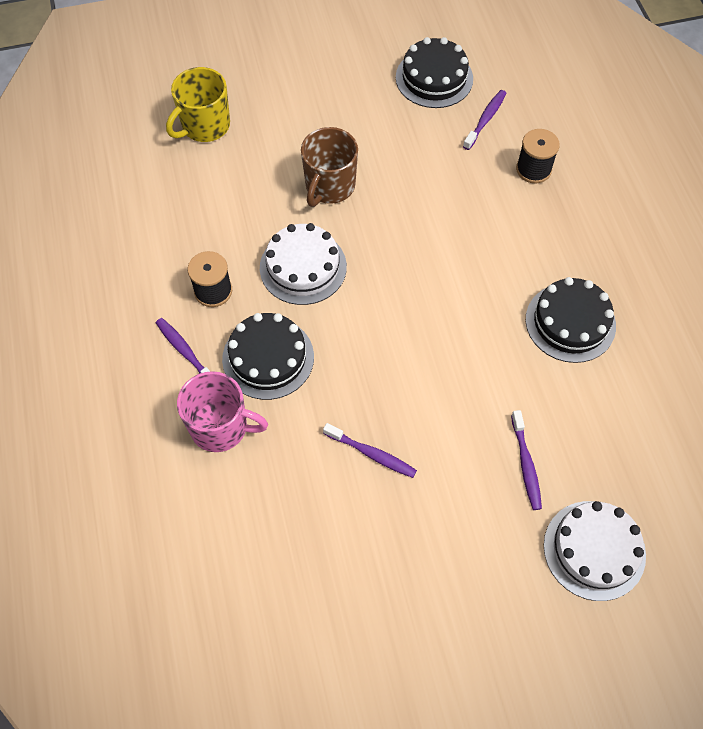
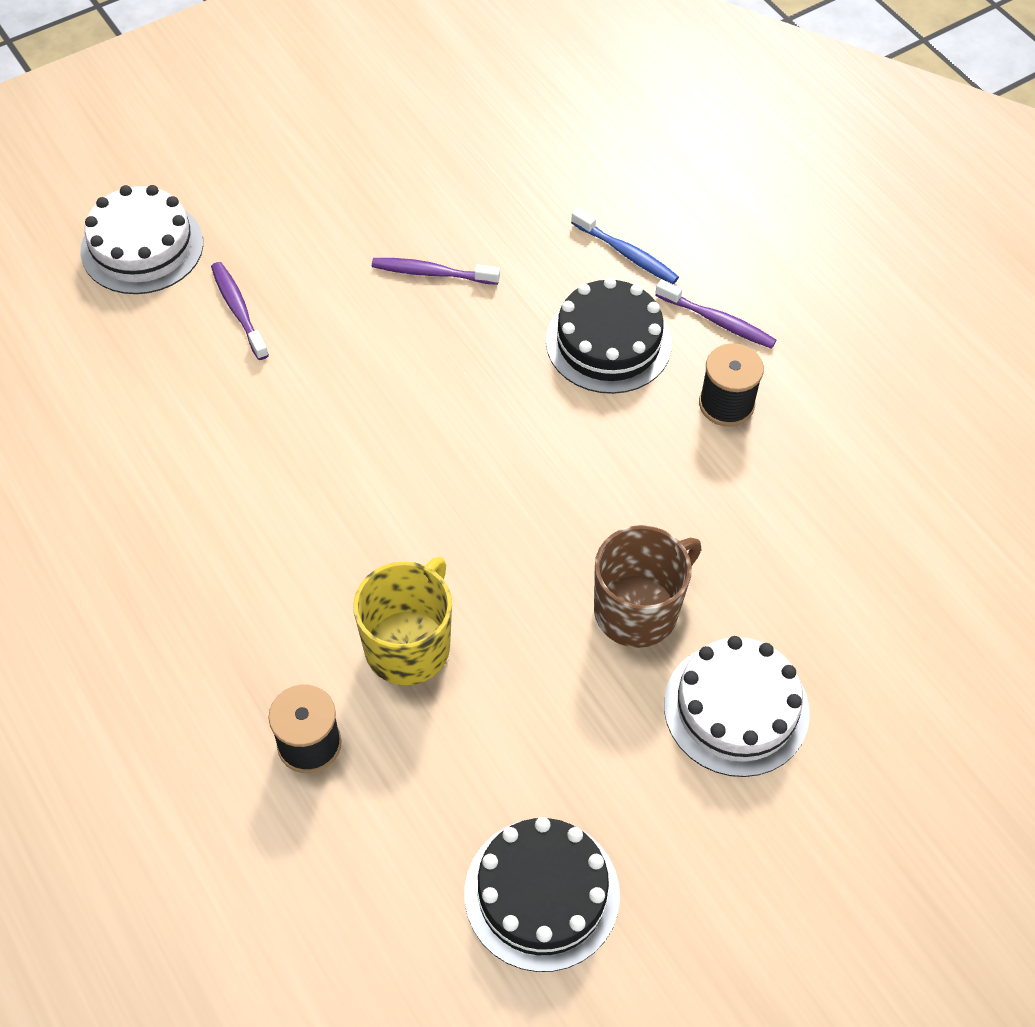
camera: 160 degrees right, 5 degrees down
(205, 126) = (894, 660): yellow mug -> yellow mug (408, 646)
(220, 427) = (626, 254): pink mug -> blue toothbrush
(303, 267) = (619, 471): white cake -> white cake (736, 708)
(329, 186) = (638, 610): brown mug -> brown mug turned 45 degrees clockwise
(485, 119) = (418, 825): purple toothbrush -> none
(570, 322) = (207, 499): black cake -> none

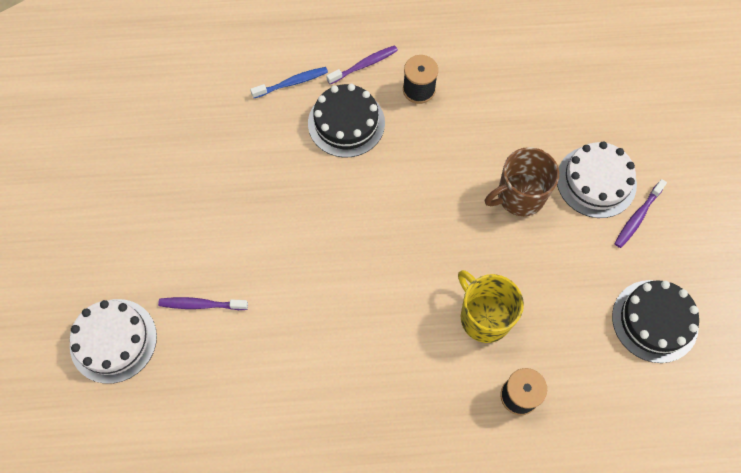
camera: 60 degrees left, 10 degrees up
(432, 273) = (242, 186): purple toothbrush -> purple toothbrush (637, 217)
(638, 610) = (519, 196): brown mug -> brown mug turned 105 degrees counterclockwise

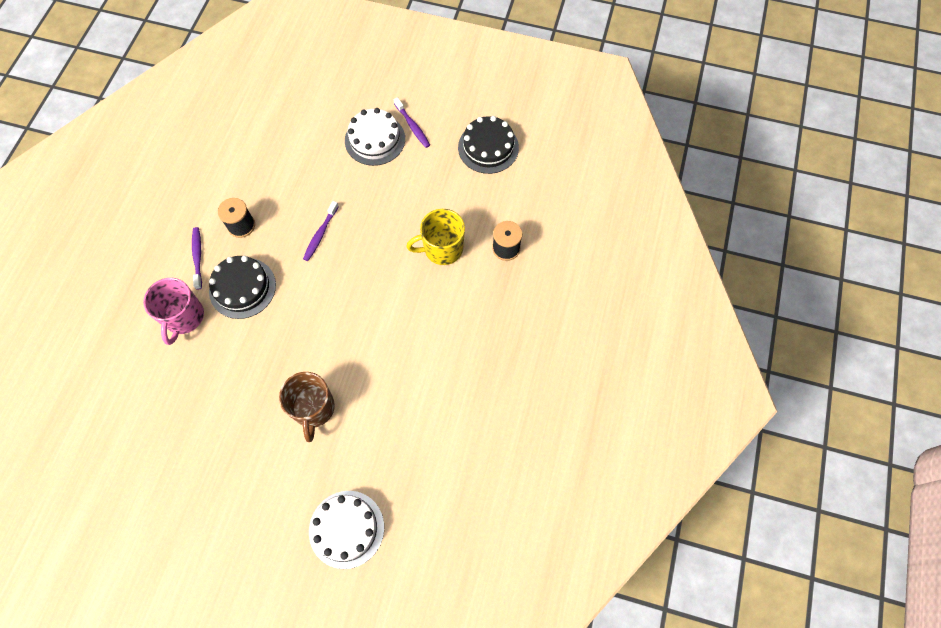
camera: 70 degrees left, 0 degrees up
(201, 304) = (346, 448): purple toothbrush -> purple toothbrush (320, 234)
(292, 83) = (184, 317): blue toothbrush -> pink mug
(519, 196) = (362, 191): brown mug -> brown mug (313, 408)

